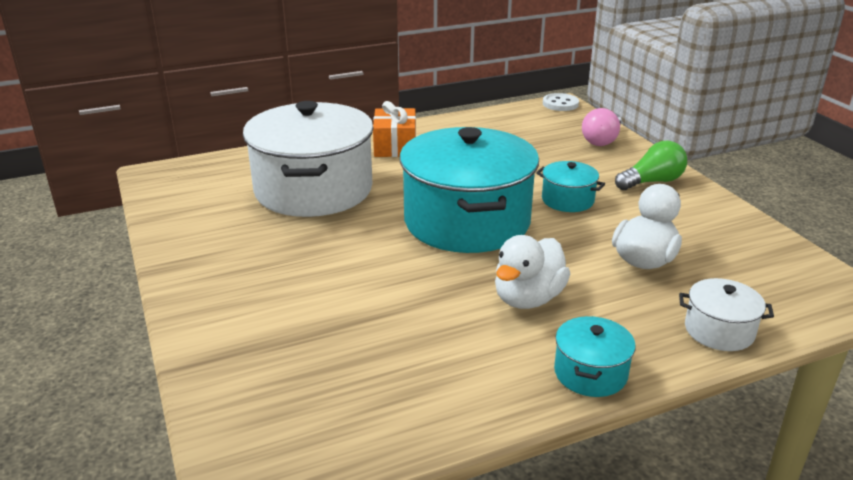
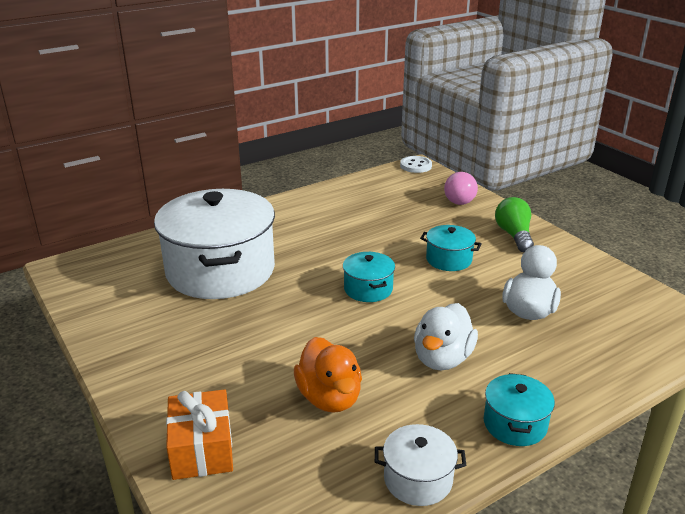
camera: 10 degrees left, 0 degrees up
(389, 324) = (329, 398): none -> orange duck
(395, 146) = (282, 219): orange gift -> orange gift (202, 449)
(467, 221) = (368, 289): turquoise pot -> turquoise pot, size x0.43
(652, 182) = (514, 235): green light bulb -> green light bulb turned 60 degrees counterclockwise
(719, 331) = (607, 370): white pot -> white pot (418, 479)

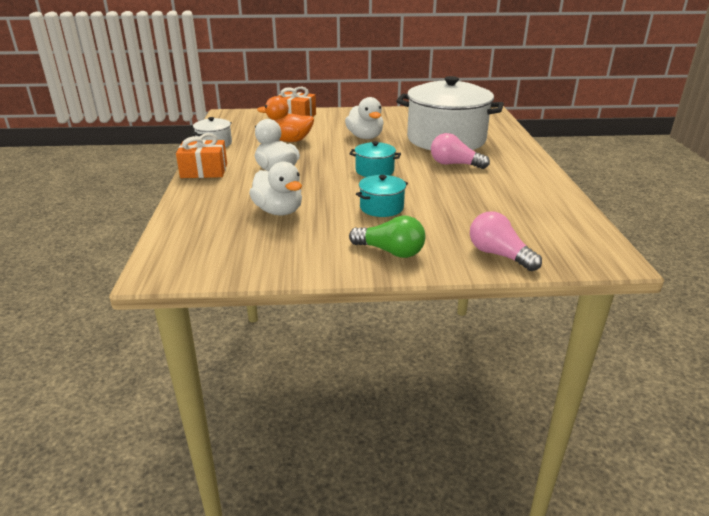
camera: 120 degrees right, 0 degrees up
(259, 332) = (365, 137): none -> white duck
(302, 248) = (454, 164): none -> pink light bulb
(415, 166) = (614, 259): white button -> none
(515, 424) = (204, 171): turquoise pot -> orange gift

